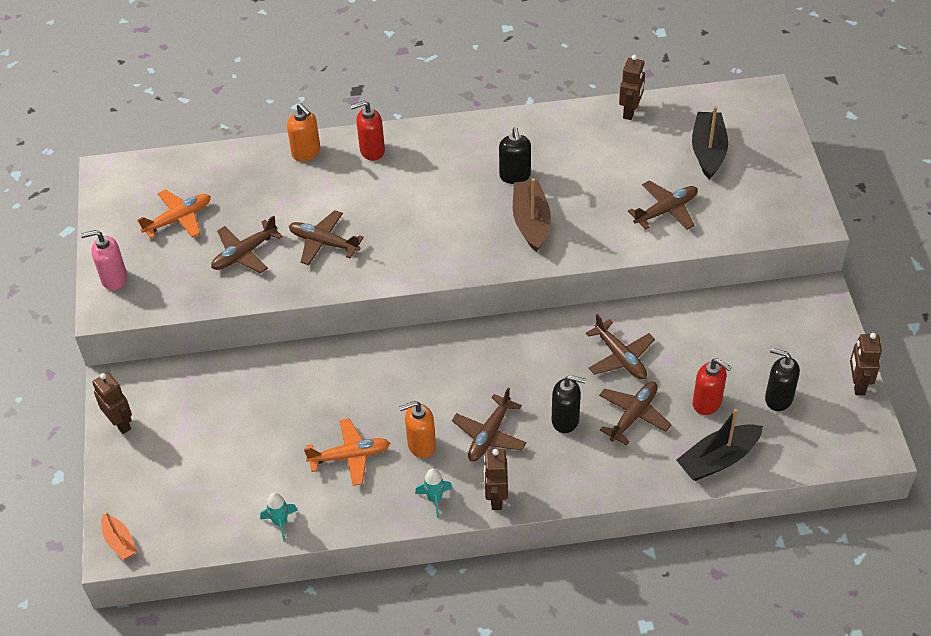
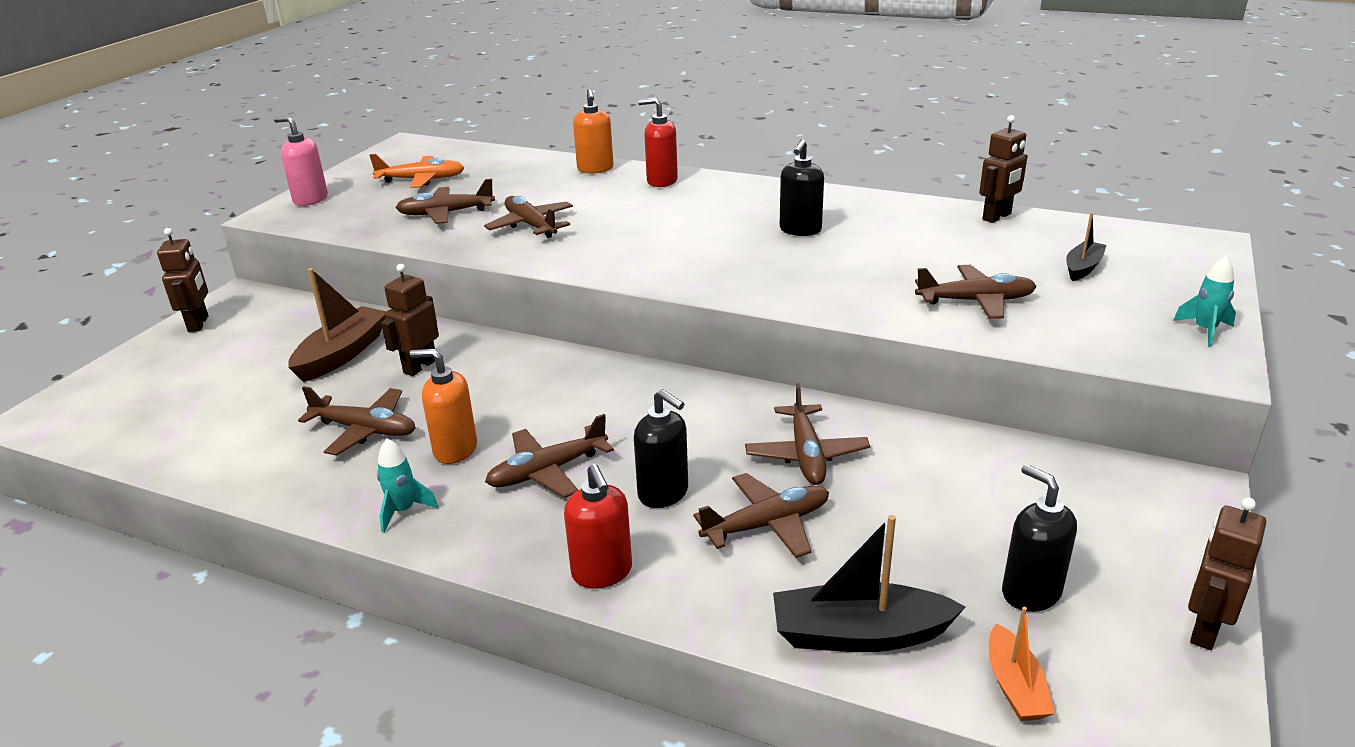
camera: 30 degrees right, 20 degrees down
(119, 542) = (50, 413): orange boat -> orange boat (1014, 686)
(280, 523) = (211, 461): turquoise rocket -> turquoise rocket (1205, 330)
(350, 456) = (365, 430): orange plane -> brown plane
(496, 498) = (478, 542): brown robot -> brown robot (420, 366)
(531, 222) = (781, 267): brown boat -> brown boat (342, 354)
(707, 403) = (898, 553): red soap dispenser -> red soap dispenser (602, 572)
(708, 151) = (1082, 268): black boat -> black boat, size x0.59

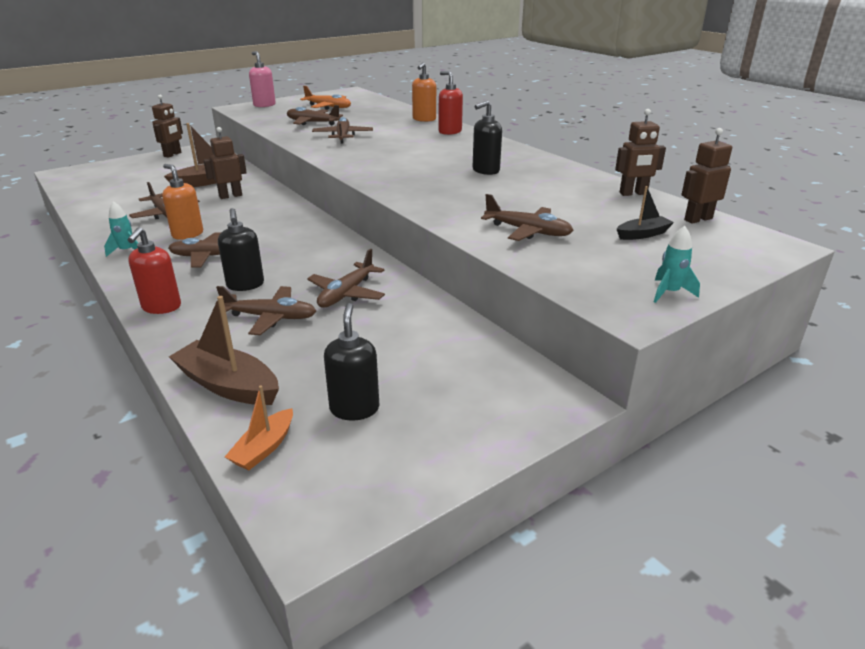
camera: 30 degrees right, 0 degrees up
(859, 634) = (228, 385): black boat -> brown boat
(1204, 630) = (429, 477): brown robot -> brown robot (698, 219)

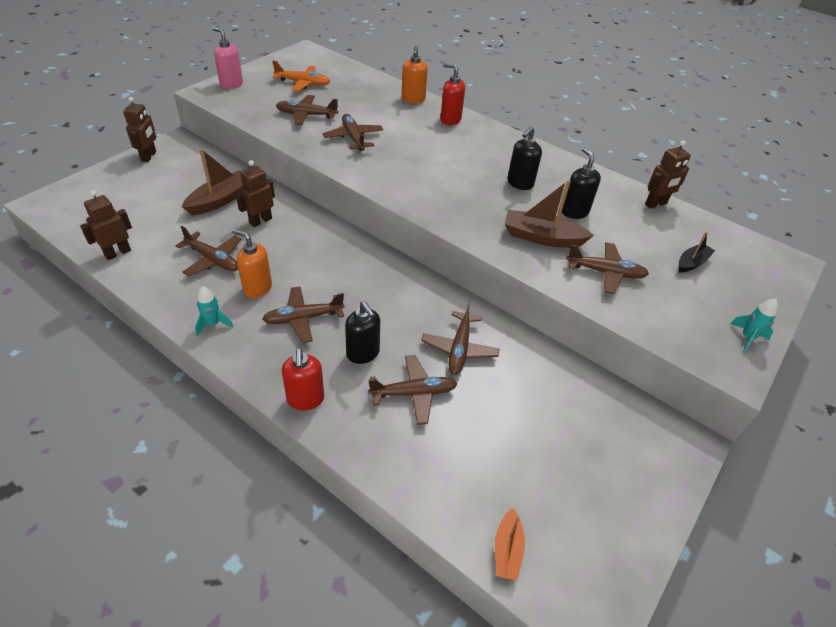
camera: 20 degrees left, 15 degrees up
(228, 385) = (433, 486): brown boat -> brown boat (542, 237)
(354, 408) = (548, 488): black soap dispenser -> black soap dispenser (574, 212)
(698, 219) = (720, 235): brown robot -> brown robot (118, 253)

